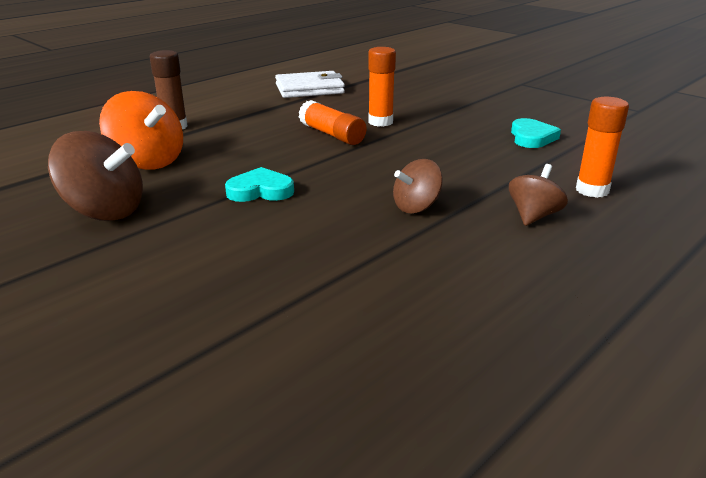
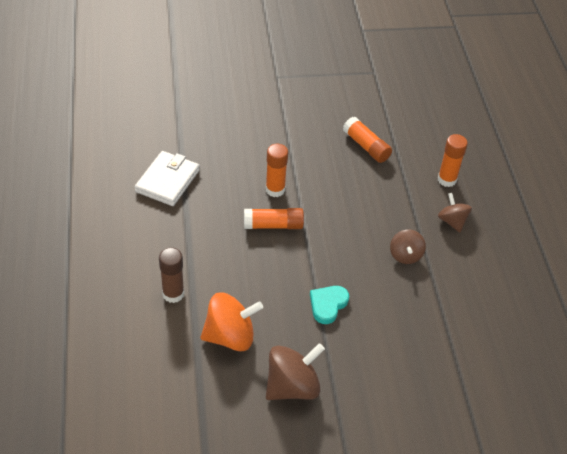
camera: 55 degrees left, 20 degrees up
(532, 137) = (366, 146): turquoise heart -> orange glue stick

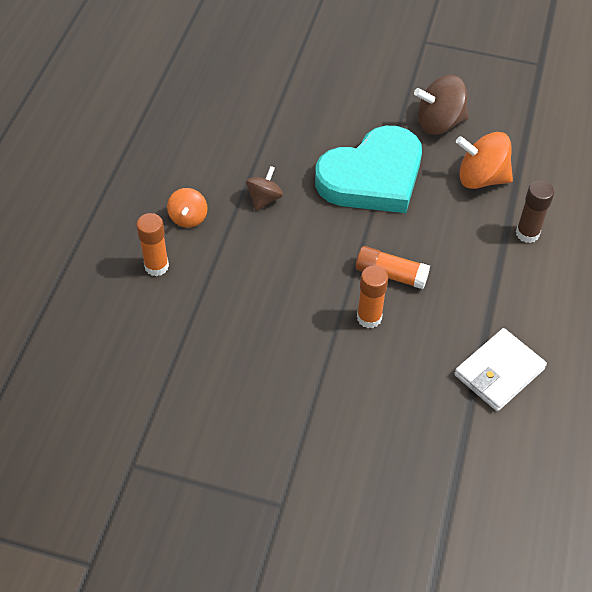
camera: 155 degrees left, 5 degrees up
(328, 305) = (372, 177): turquoise heart -> turquoise heart, size x2.42
(366, 146) = (223, 342): orange glue stick -> none
(452, 221) = (188, 218): brown spinning top -> orange spinning top

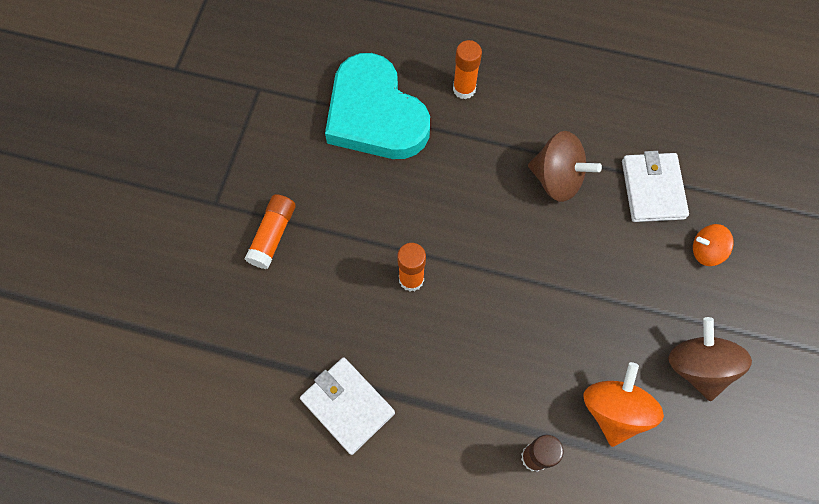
camera: 90 degrees right, 15 degrees up
(188, 218) = (525, 111): orange spinning top -> orange spinning top (706, 251)
(264, 199) = (557, 178): brown spinning top -> brown spinning top, size x1.66
(278, 133) = (653, 189): none -> white wallet
(372, 177) = (601, 287): turquoise heart -> turquoise heart (375, 115)
(391, 274) = (466, 302): orange glue stick -> orange glue stick (273, 235)

